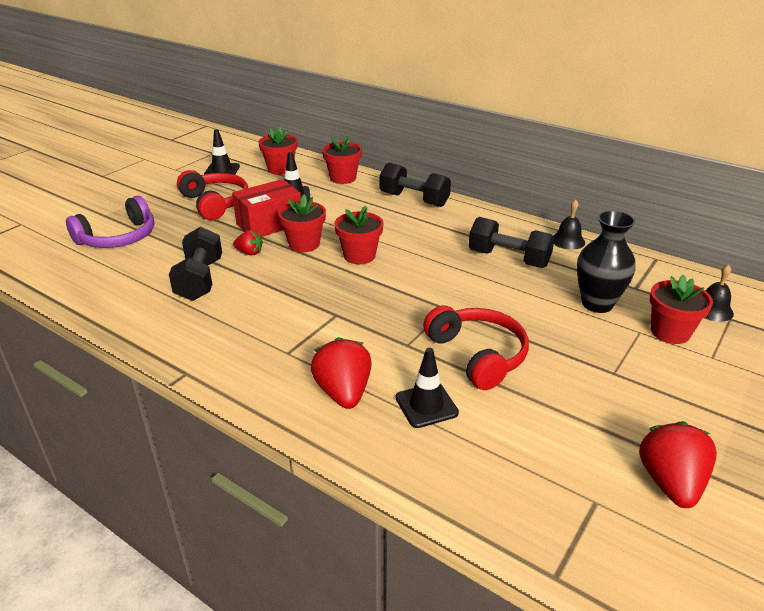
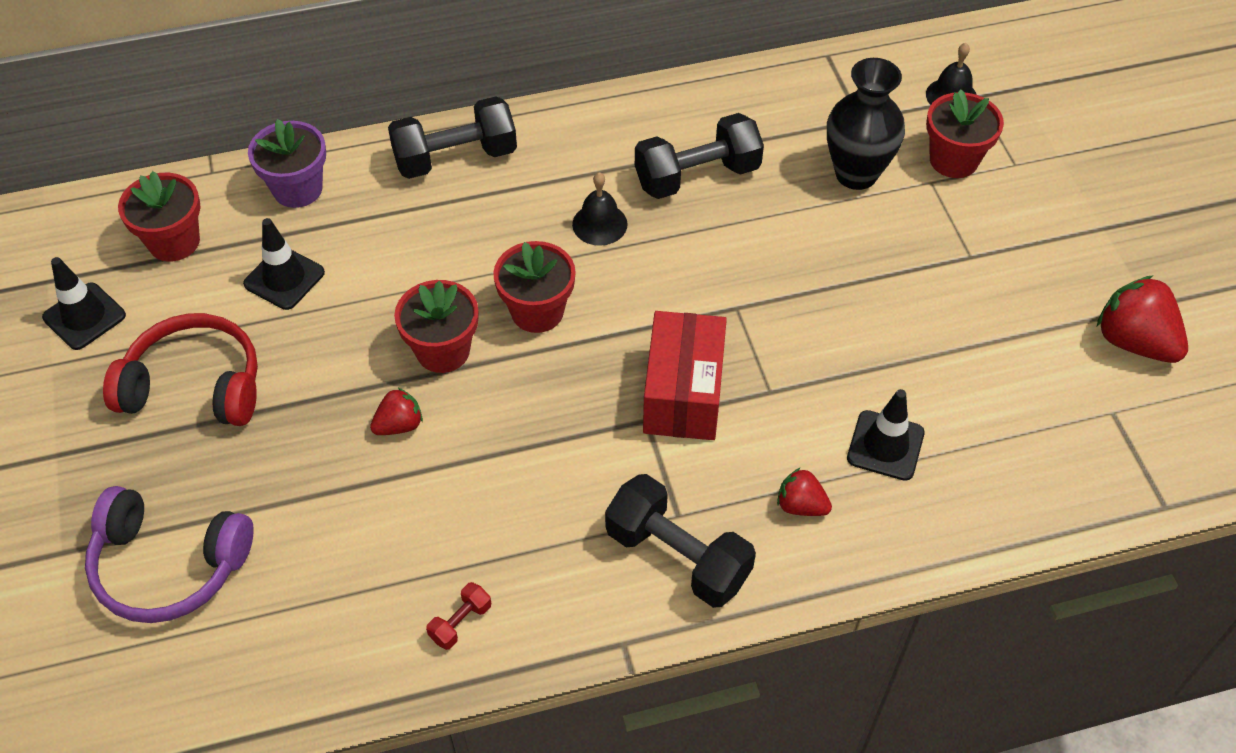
camera: 50 degrees left, 20 degrees up
(118, 237) = (169, 565): purple headphones -> purple headphones turned 105 degrees clockwise
(153, 318) = (460, 622): none -> red dumbbell
(200, 280) = (413, 521): black dumbbell -> black dumbbell (677, 556)
(269, 224) = (341, 356): red box -> red box (683, 394)
(343, 178) = (297, 189): red flower pot -> purple flower pot
(343, 392) = (801, 505): red strawberry -> red strawberry, size x0.56
(477, 355) = (845, 343): red headphones -> none
(568, 241) = (716, 94): black bell -> black bell (599, 224)

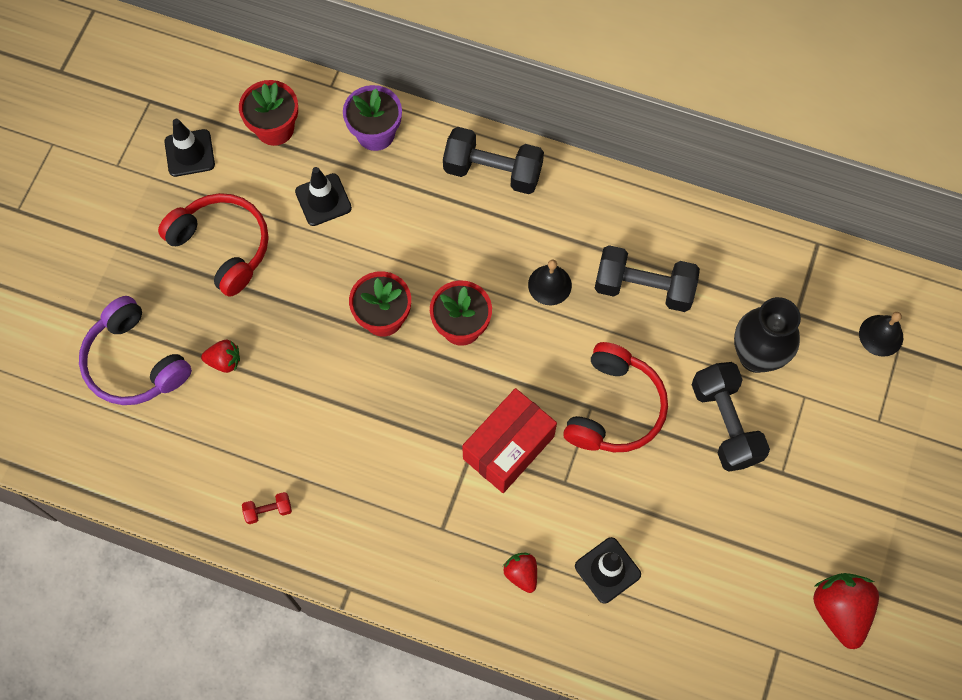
camera: 35 degrees right, 15 degrees up
(399, 425) = (322, 354): red strawberry -> red strawberry (224, 361)
(677, 556) = (421, 555): black dumbbell -> black dumbbell (725, 423)
(761, 295) = (614, 408): none -> red headphones
(953, 160) = (836, 389): red flower pot -> none

